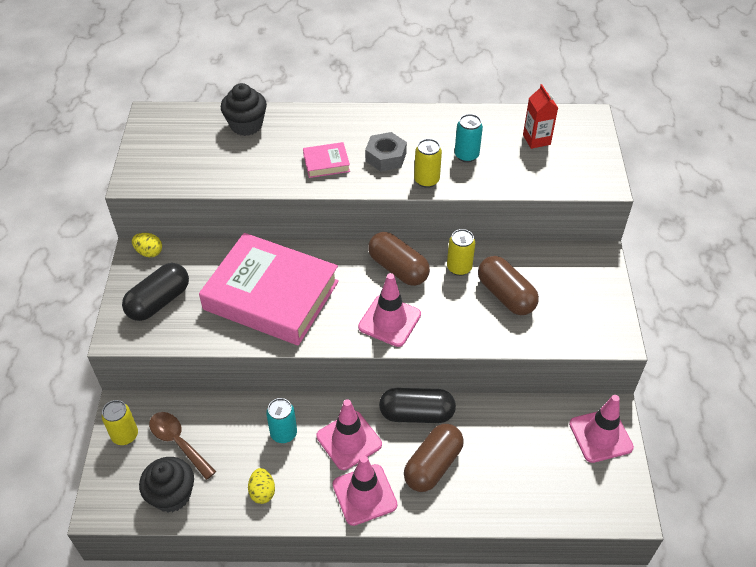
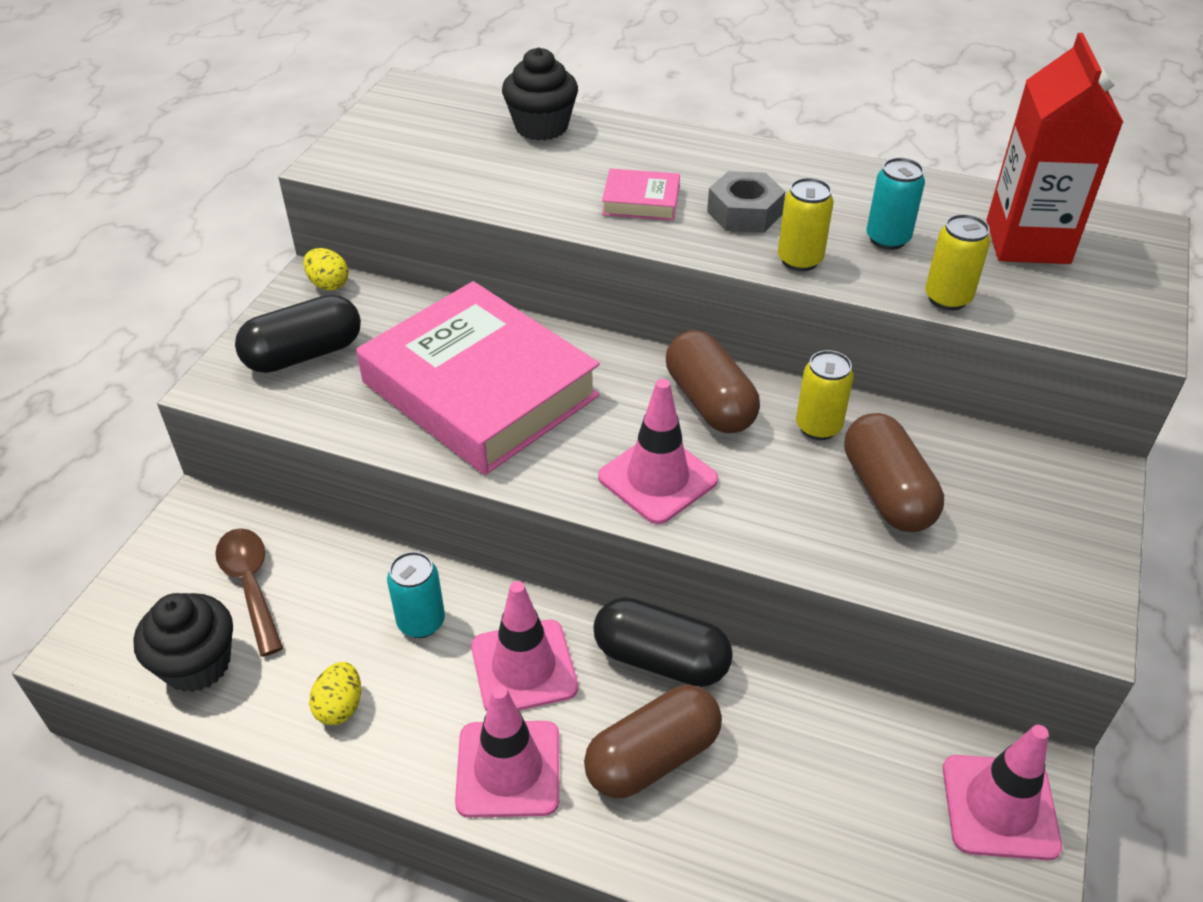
camera: 20 degrees right, 5 degrees down
(125, 435) = (178, 550): yellow can -> yellow can (947, 298)
(536, 140) = (1027, 242): red carton -> red carton, size x1.78

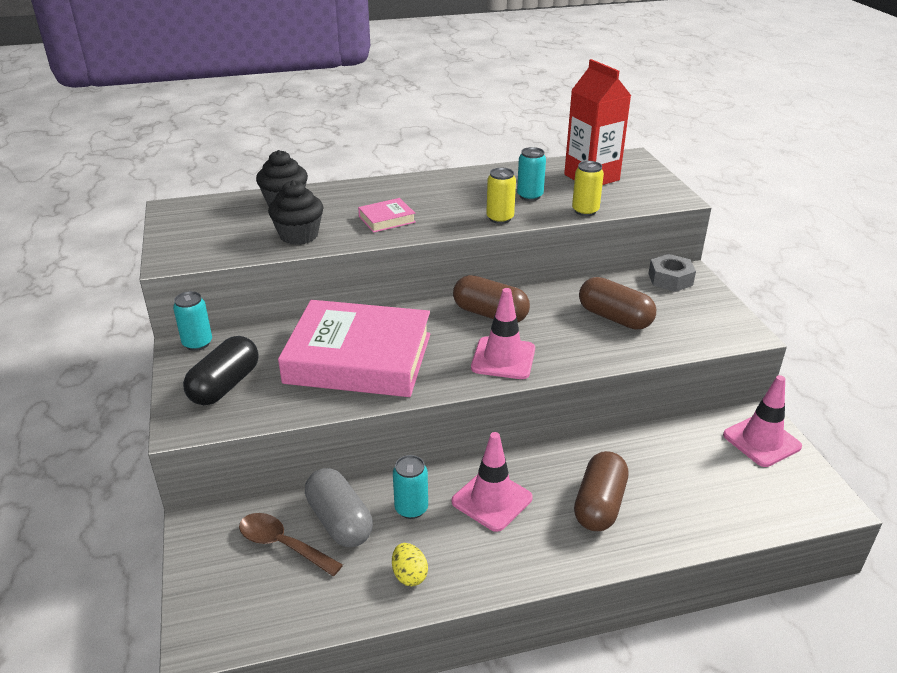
camera: 35 degrees left, 10 degrees down
(197, 664) = (293, 604): black cupcake -> black cupcake (299, 235)
(328, 284) = (197, 343): yellow egg -> turquoise can
(331, 591) = (339, 521): none -> grey capsule
(508, 769) = (535, 551): pink traffic cone -> none
(661, 659) = (557, 459): black capsule -> none
(744, 213) = (447, 207): grey nut -> grey nut (670, 279)
(818, 427) = (554, 303): yellow can -> none

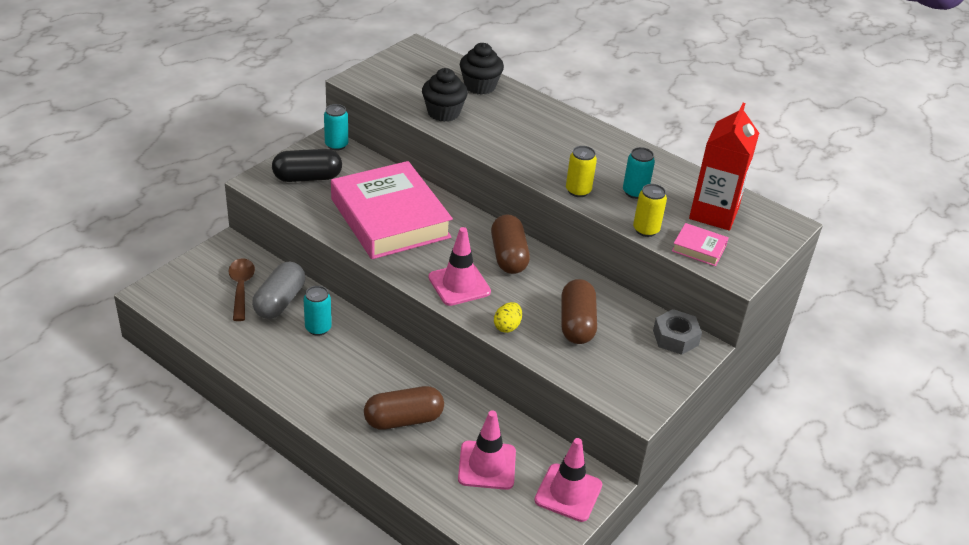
camera: 50 degrees right, 5 degrees up
(387, 219) = (511, 139): pink book -> pink book (699, 248)
(409, 575) = (261, 353): yellow egg -> yellow egg (507, 326)
(492, 500) = (360, 362): pink traffic cone -> pink traffic cone (487, 465)

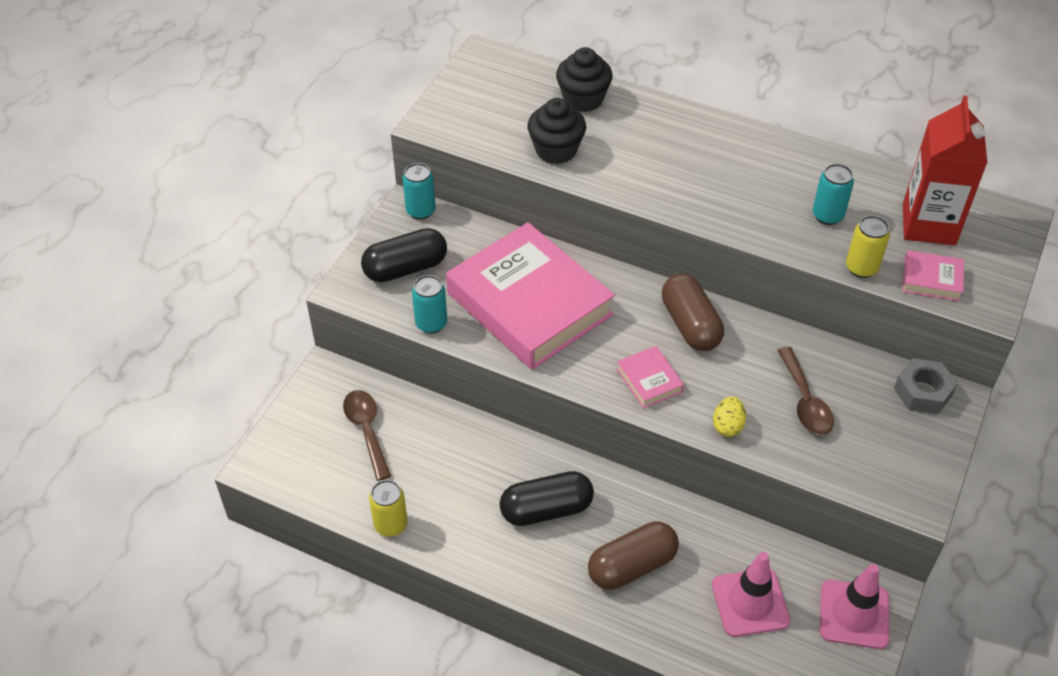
camera: 10 degrees left, 10 degrees up
(280, 301) = (421, 439): grey capsule -> none
(318, 328) = (482, 465): turquoise can -> turquoise can (431, 323)
(354, 368) = (546, 509): none -> black capsule
(459, 285) = (649, 380): pink traffic cone -> pink book
(577, 323) = (805, 401): brown capsule -> brown spoon
(578, 191) = (761, 230): yellow can -> yellow can (391, 525)

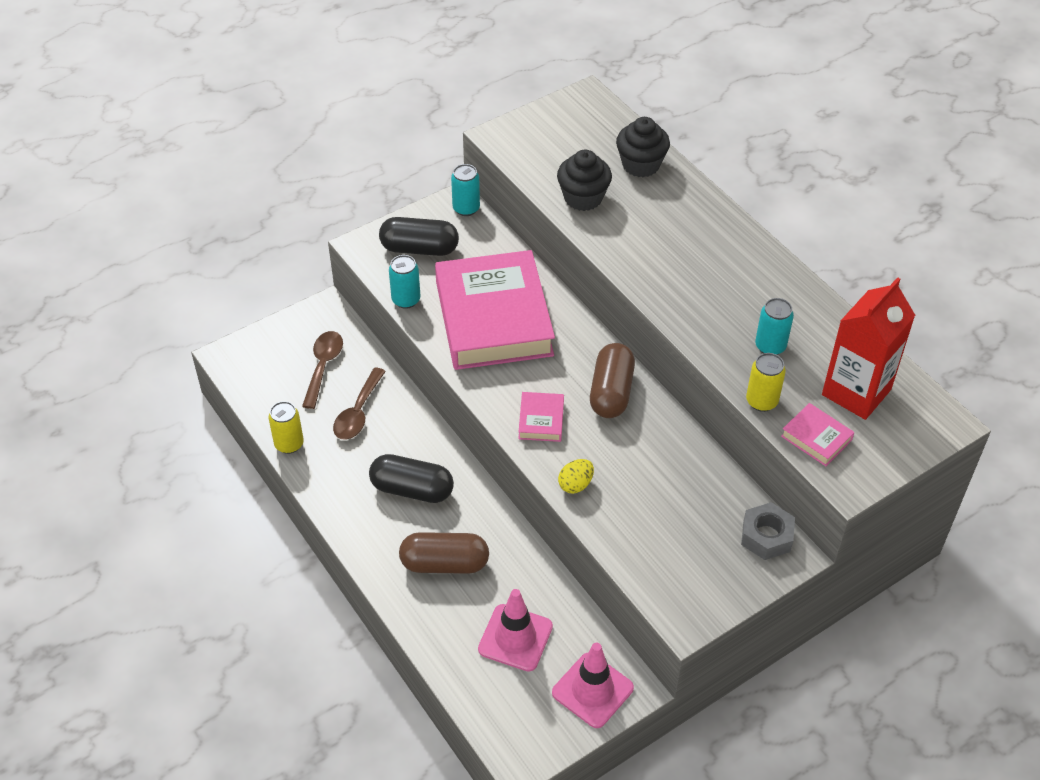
camera: 30 degrees right, 0 degrees up
(805, 401) = (657, 496): brown spoon -> brown spoon (358, 412)

